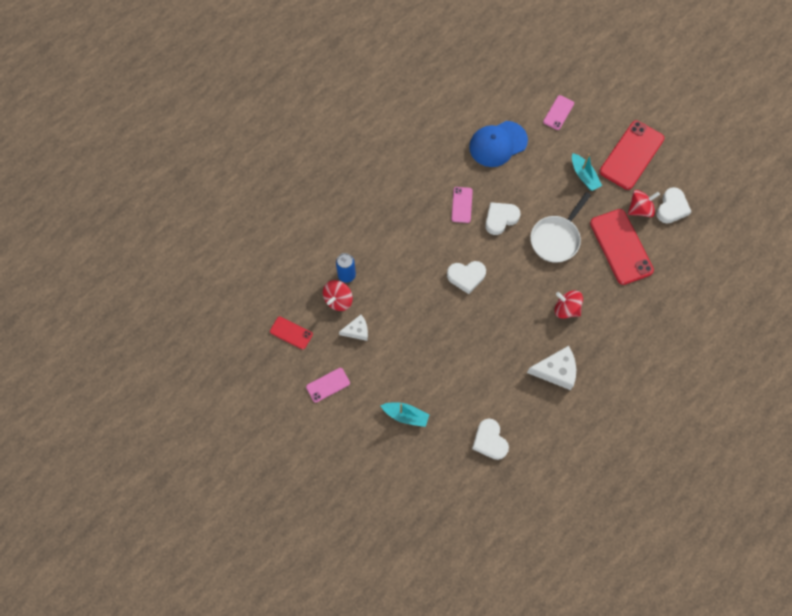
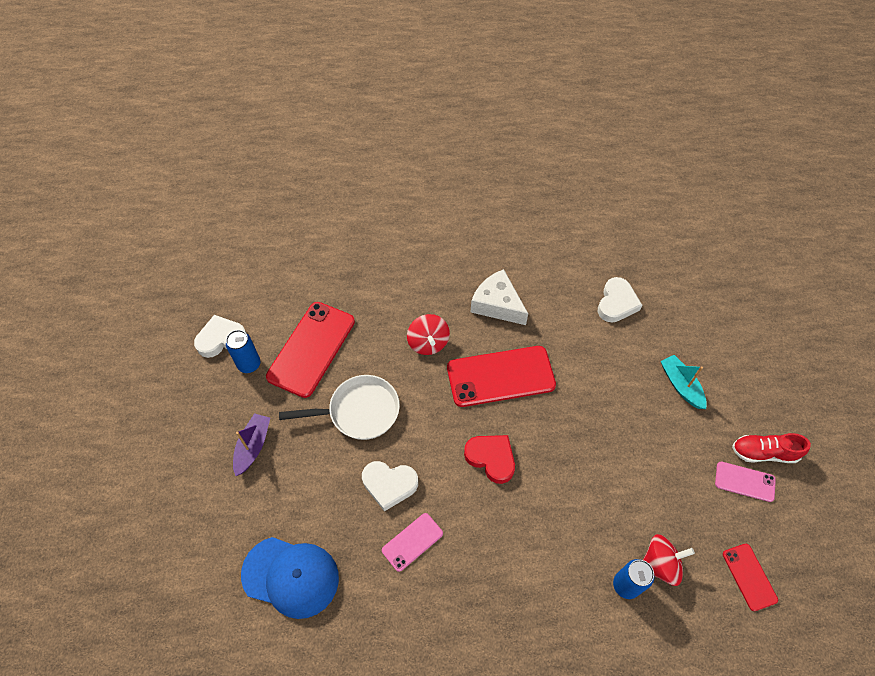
camera: 135 degrees left, 10 degrees down
(329, 413) = (764, 452): none -> red shoe
(357, 331) = (665, 509): white cheese -> none
(466, 277) = (491, 458): white heart -> red heart
(558, 112) = (182, 545): pink phone -> none
(584, 176) = (253, 446): turquoise boat -> purple boat
(631, 155) = (182, 421): red phone -> red phone (500, 376)
(640, 209) = (249, 364): red spinning top -> blue can

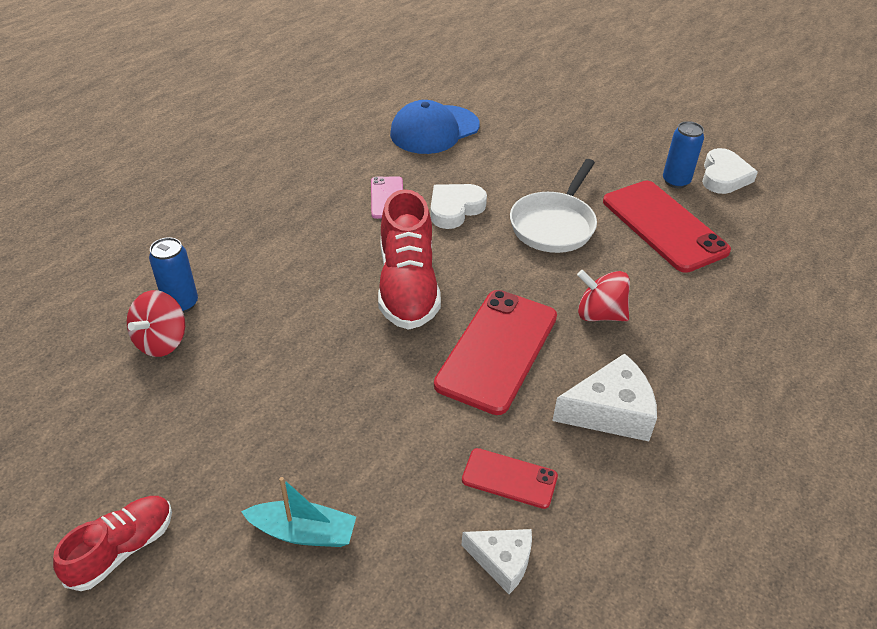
camera: 125 degrees right, 15 degrees down
(253, 446) = (576, 153): purple boat -> none
(491, 458) = (407, 286): red heart -> red shoe
(616, 303) = (502, 561): white heart -> white cheese
(744, 481) = (125, 491): pink phone -> none
(749, 577) = (55, 404): red phone -> red phone (509, 478)

